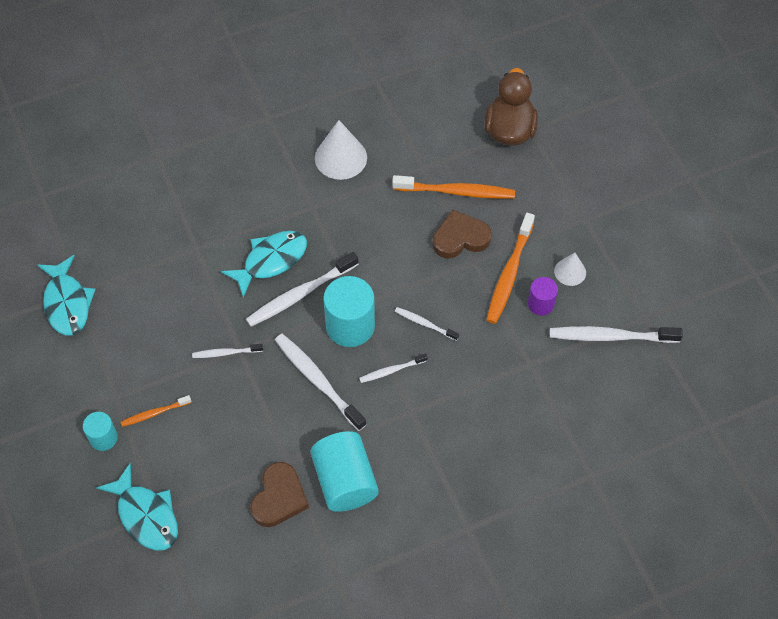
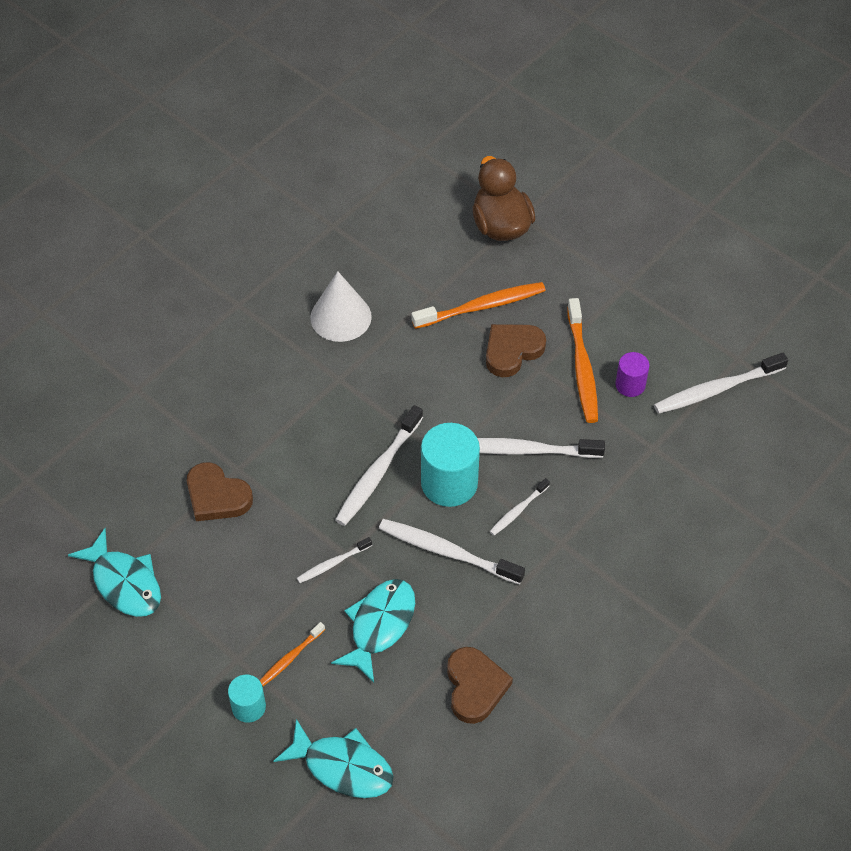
camera: 25 degrees left, 5 degrees down
(169, 264) = (217, 496): none -> brown heart
(271, 261) = (327, 450): turquoise fish -> turquoise fish (379, 626)
(344, 481) = (533, 641): turquoise cylinder -> none
(424, 324) = (525, 450): white toothbrush -> white toothbrush, size x1.85
(570, 272) = (641, 342): white cone -> none

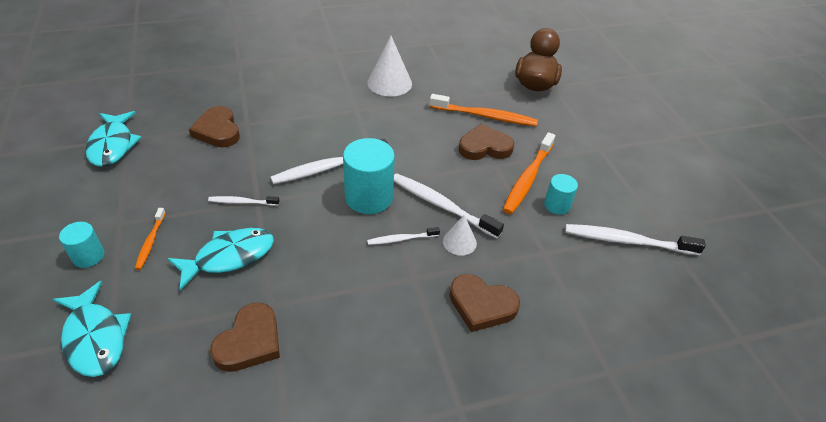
camera: 30 degrees right, 10 degrees down
(290, 658) = (150, 242): orange toothbrush -> orange toothbrush turned 75 degrees counterclockwise
(447, 552) = (325, 237): white toothbrush -> none
(572, 481) = (459, 242): none -> white cone
(630, 385) = (557, 205): purple cylinder -> turquoise cylinder
(637, 534) = (481, 305): none -> brown heart

